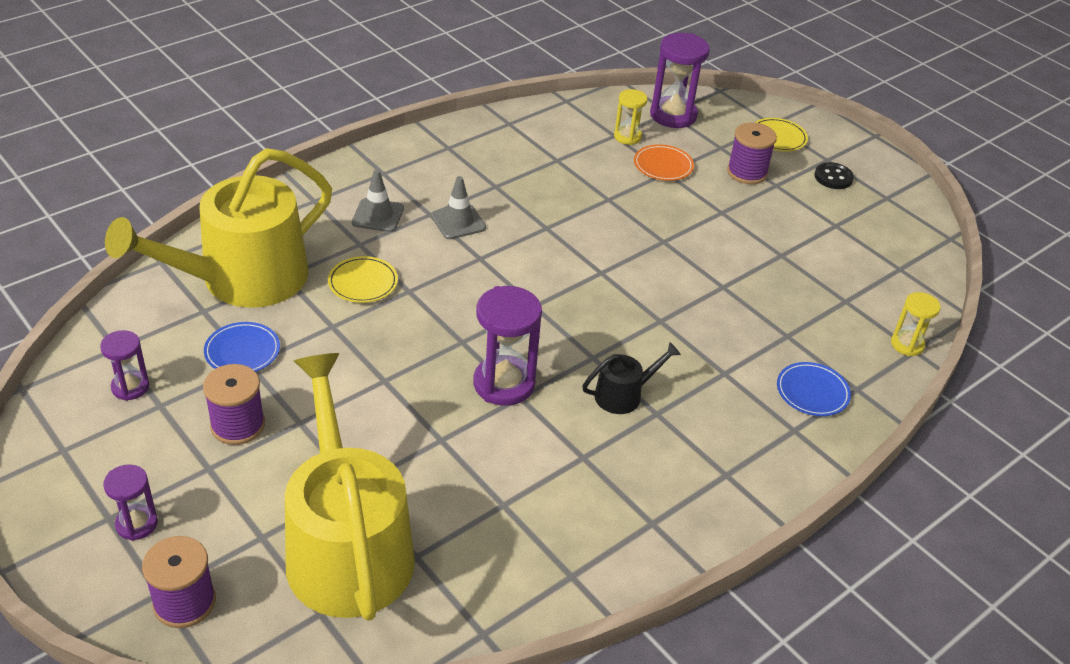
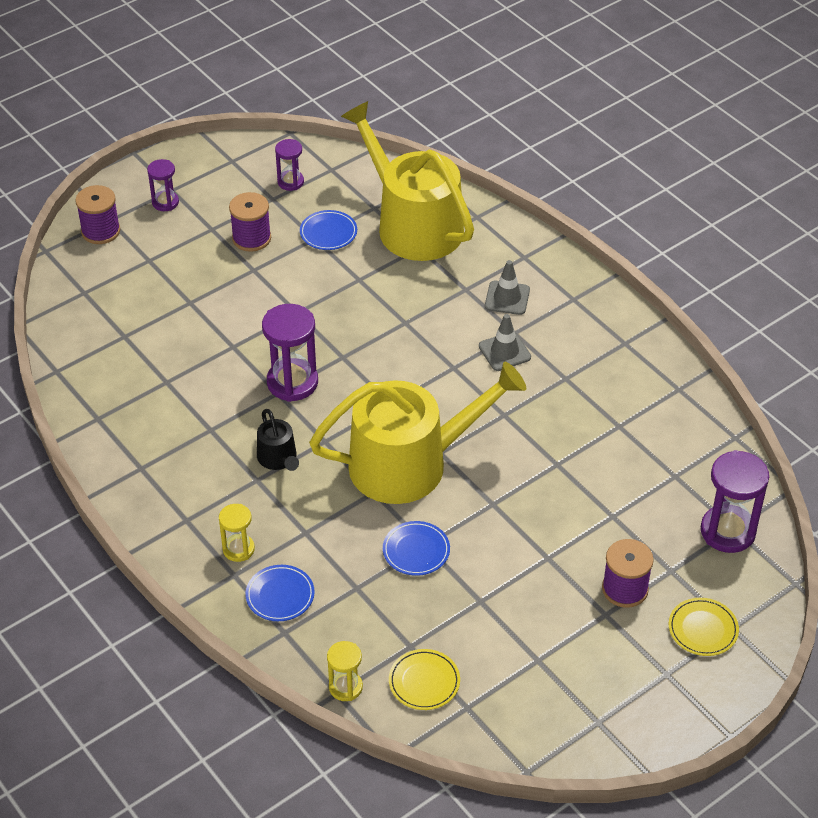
camera: 95 degrees right, 5 degrees up
(346, 546) = (136, 301): yellow watering can -> yellow watering can (410, 463)
(363, 282) = (413, 293): yellow plate -> yellow plate (424, 682)
(627, 137) = (674, 486): yellow hourglass -> yellow hourglass (238, 549)
(663, 166) = (624, 514): orange plate -> none
(732, 293) = (416, 551): none -> blue plate
(833, 177) = (629, 673): black button -> none

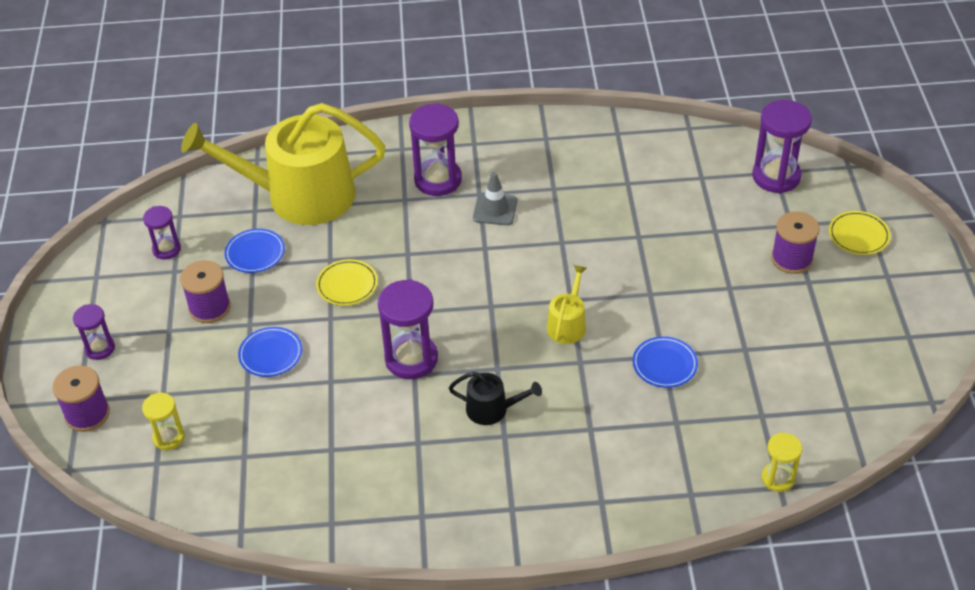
camera: 55 degrees left, 0 degrees up
(238, 549) = (575, 485): yellow hourglass -> yellow hourglass (168, 437)
(280, 595) = (648, 478): blue plate -> blue plate (270, 354)
(410, 463) = (567, 324): yellow watering can -> yellow watering can, size x0.42
(424, 682) = (805, 423): yellow plate -> yellow plate (347, 285)
(507, 298) = (438, 180): grey traffic cone -> purple hourglass

